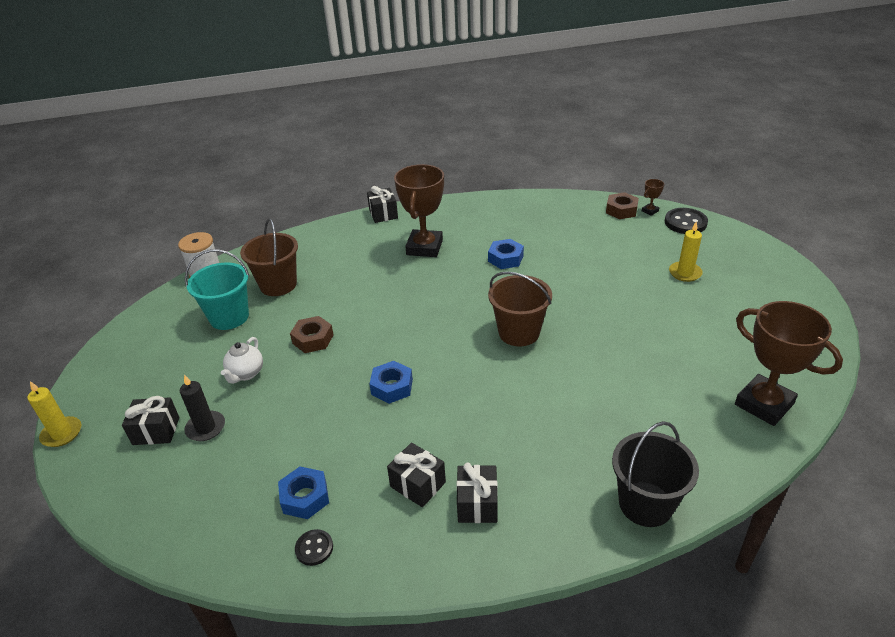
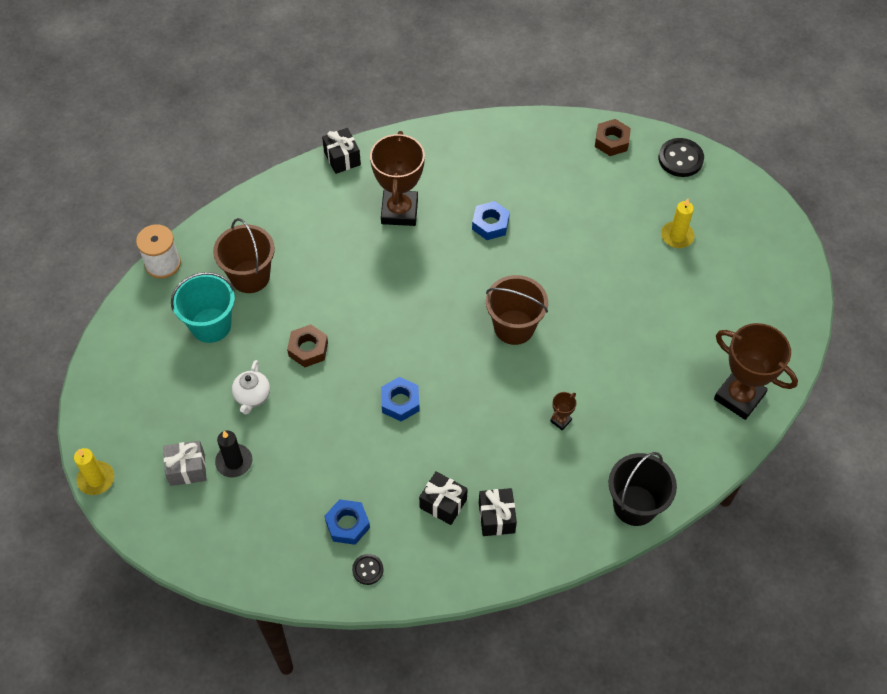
camera: 10 degrees left, 20 degrees up
(156, 431) = (187, 469): black gift -> grey gift
(650, 211) = (643, 141): brown trophy -> brown trophy (560, 420)

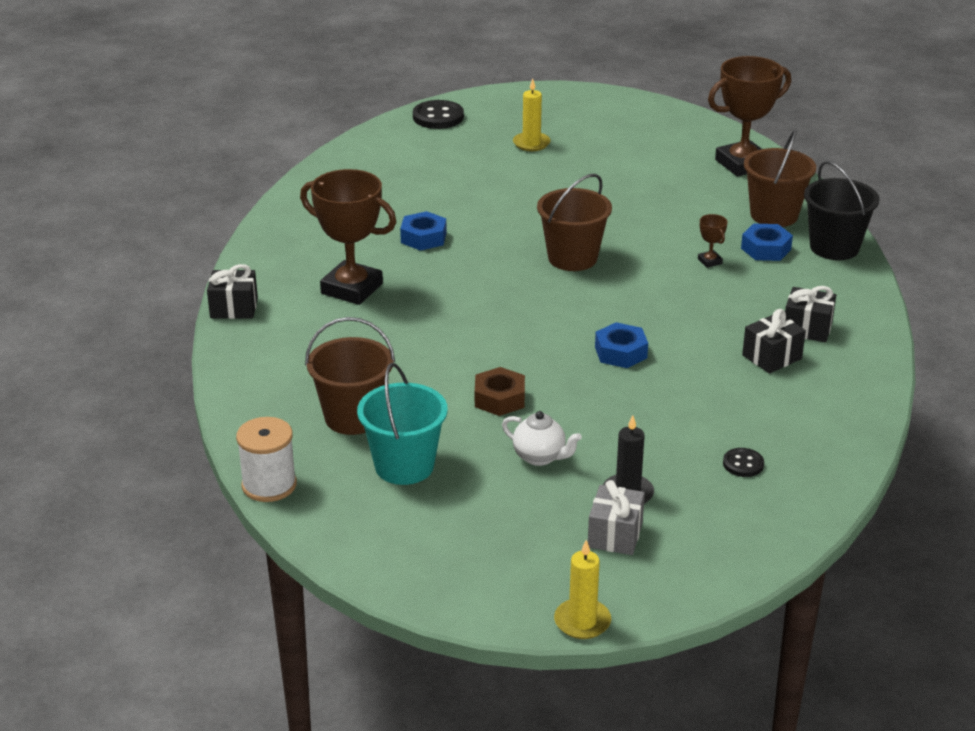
camera: 65 degrees left, 25 degrees down
(347, 524) = (765, 428): blue nut -> blue nut (766, 249)
(368, 570) = (832, 428): black button -> black button (743, 464)
(611, 141) = (380, 144): brown nut -> none
(663, 445) = (774, 215): none -> brown bucket

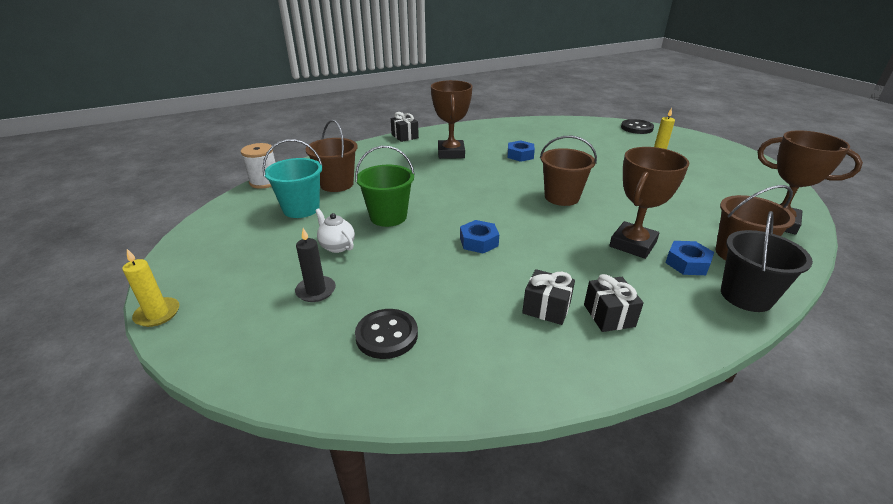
camera: 60 degrees right, 0 degrees up
(499, 398) = (388, 217): brown nut -> green bucket
(540, 457) = (337, 246): white teapot -> white teapot turned 135 degrees clockwise
(615, 535) = (264, 299): grey gift -> none
(709, 261) = (632, 244): brown trophy -> brown trophy, size x2.43
(743, 464) = (387, 335): black button -> black button, size x1.75

